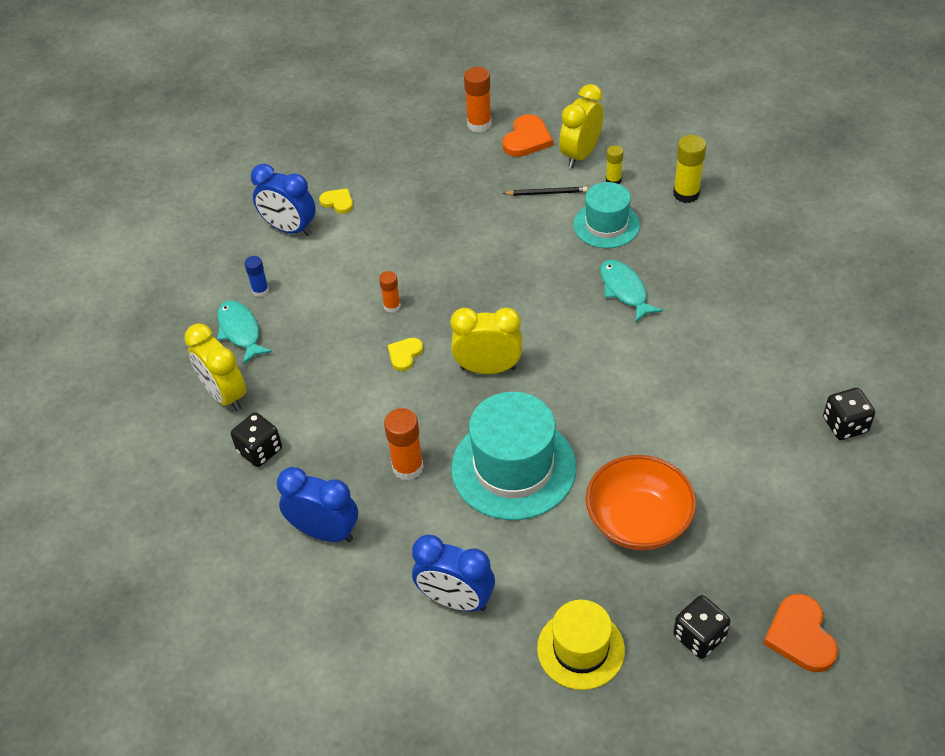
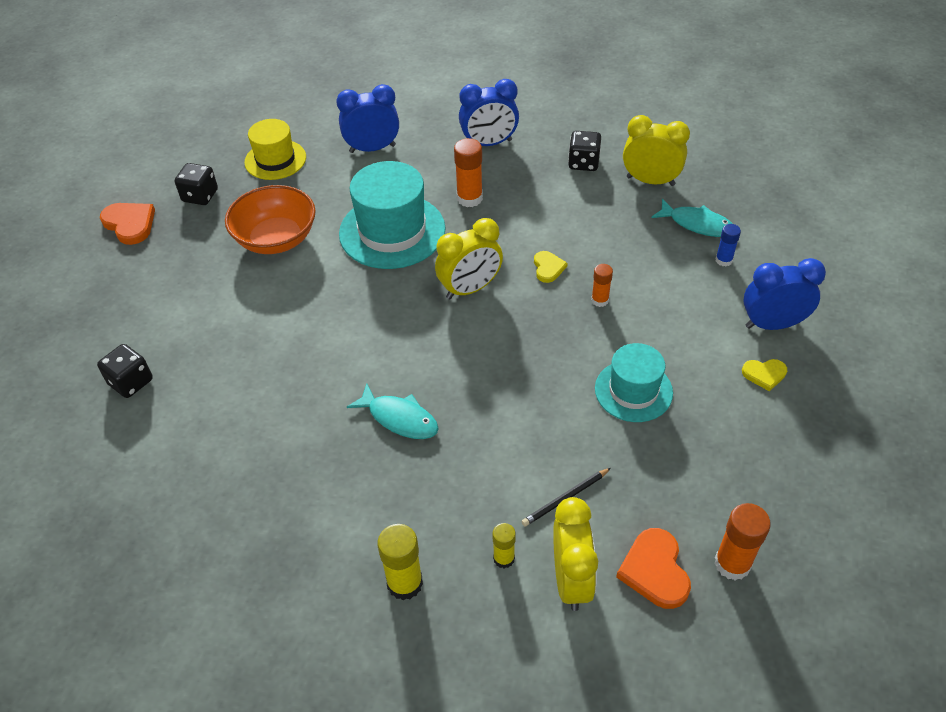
camera: 145 degrees right, 0 degrees up
(606, 225) = (469, 488): turquoise hat -> turquoise hat (633, 391)

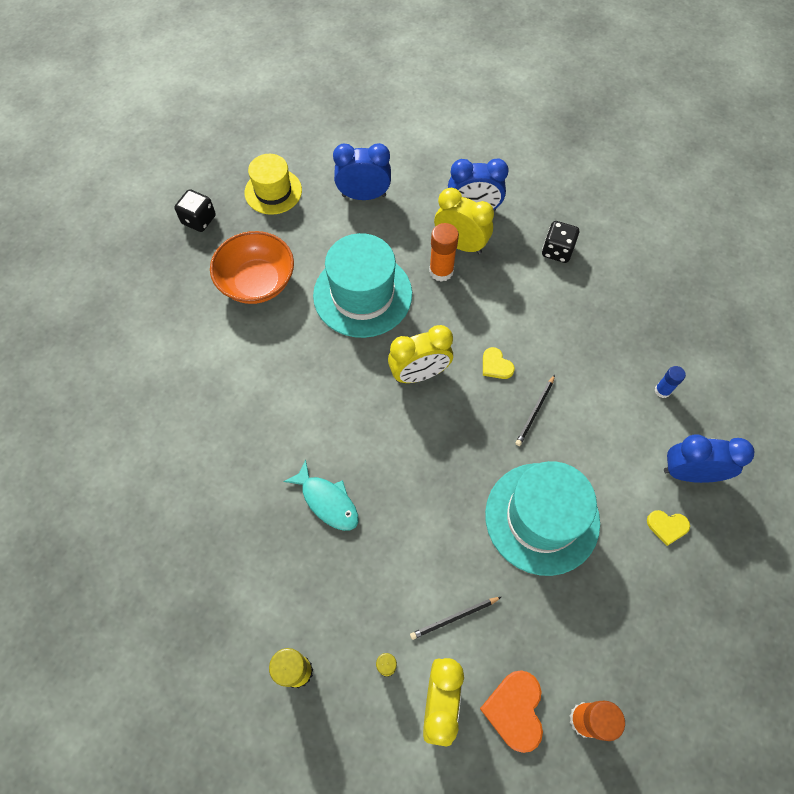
camera: 10 degrees right, 15 degrees up
(130, 224) = (132, 239): orange heart -> none
(131, 382) = (105, 412): black dice -> none
(548, 268) = (496, 365): yellow heart -> yellow heart turned 135 degrees clockwise
(600, 300) = (535, 411): orange glue stick -> black pencil
(633, 391) = (542, 518): turquoise hat -> turquoise hat, size x1.60
(650, 181) = (615, 284): yellow clock -> yellow clock (460, 244)
(697, 224) = (647, 344): turquoise fish -> none

